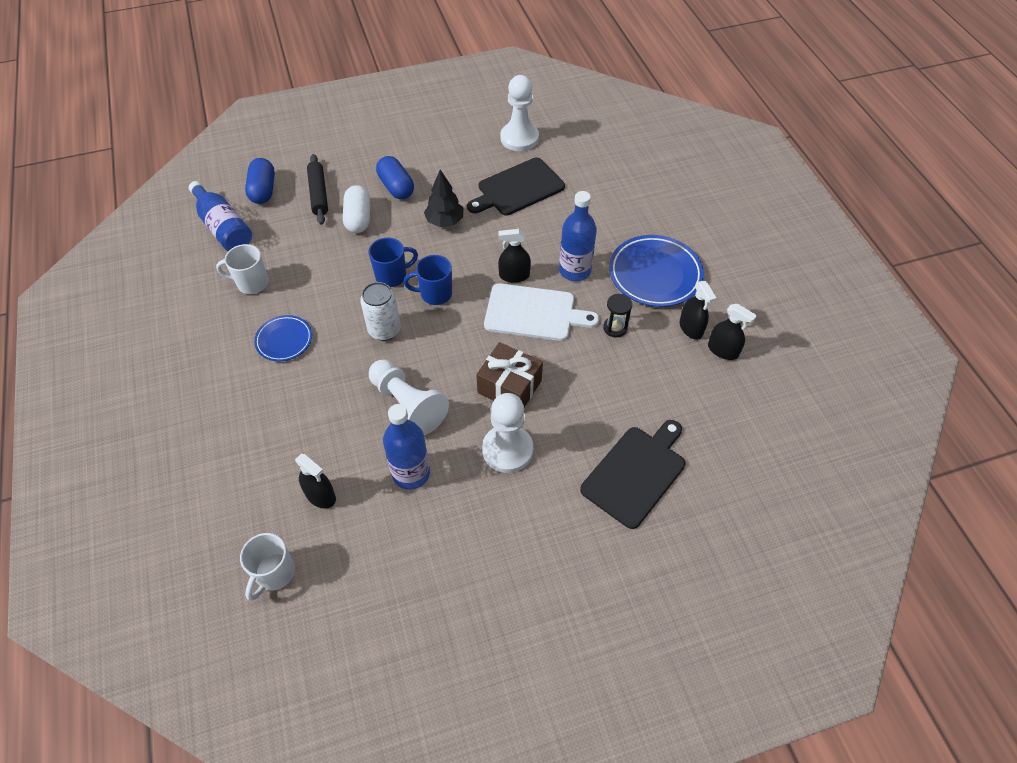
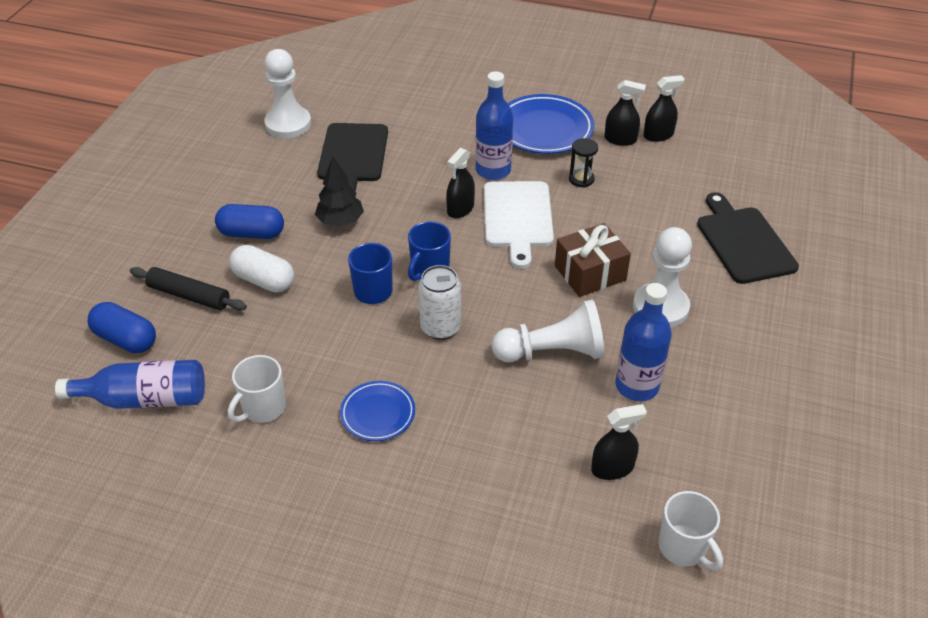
camera: 55 degrees left, 10 degrees down
(534, 313) = (518, 218): white cutting board -> white cutting board turned 135 degrees clockwise

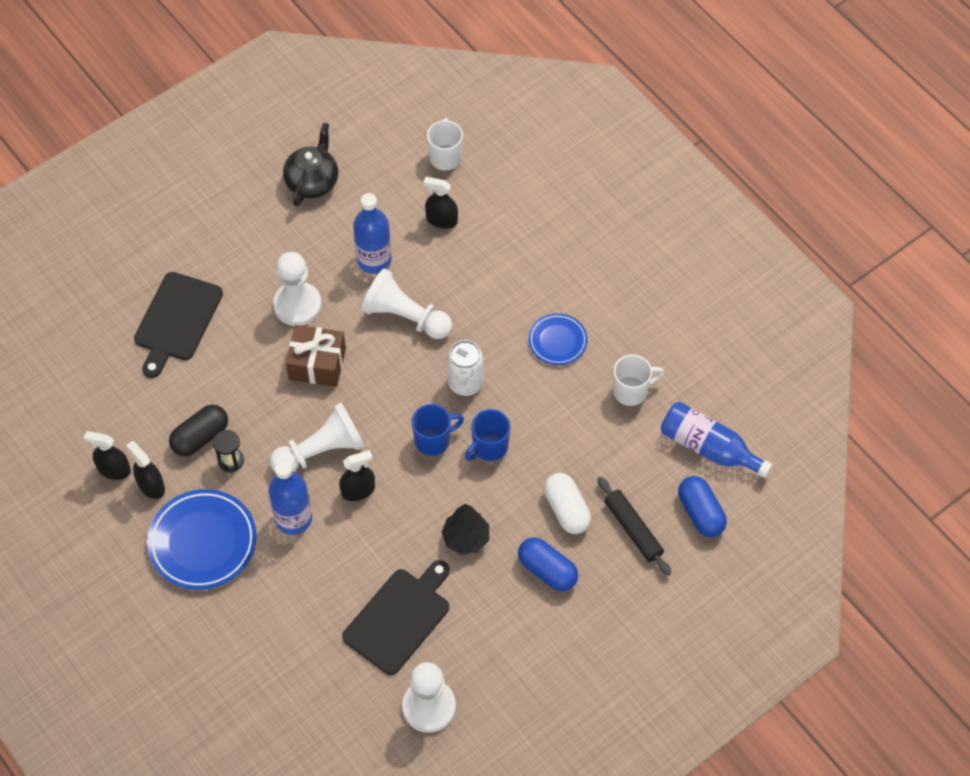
camera: 145 degrees left, 15 degrees up
(518, 218) = (321, 451): white cutting board -> white pawn
(622, 181) = (200, 437): none -> black capsule
(785, 427) = (312, 181): none -> black teapot

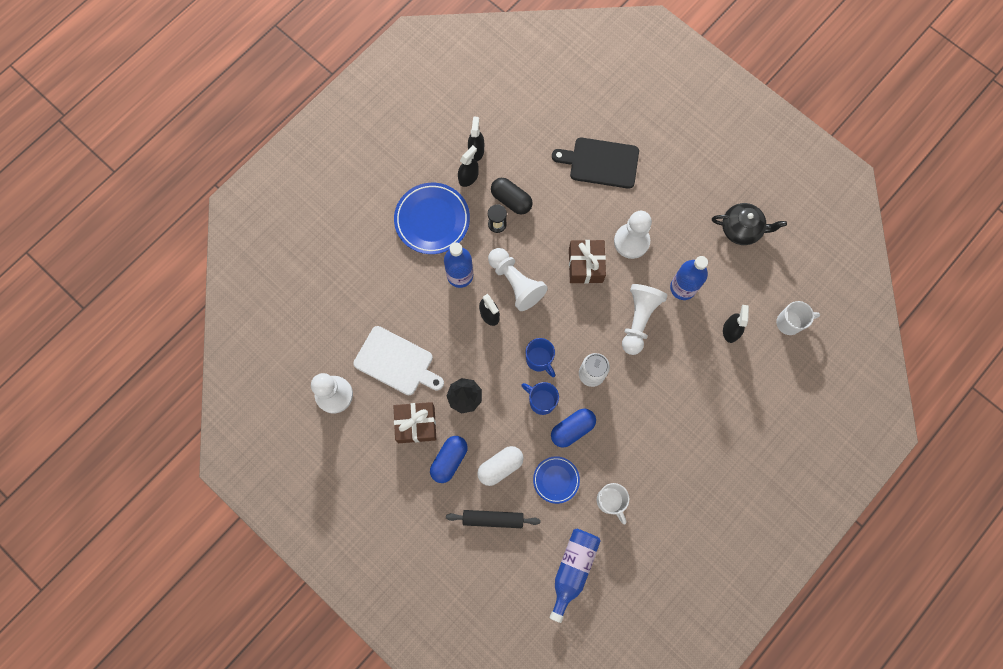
camera: 80 degrees right, 15 degrees up
(399, 618) = (396, 362): black cutting board -> white cutting board
(491, 605) = (416, 424): none -> brown gift
(557, 341) = (642, 437): blue plate -> blue plate (556, 480)
(633, 529) = (493, 519): black rolling pin -> black rolling pin turned 45 degrees clockwise
(700, 513) = (515, 569): blue capsule -> blue capsule (572, 429)

